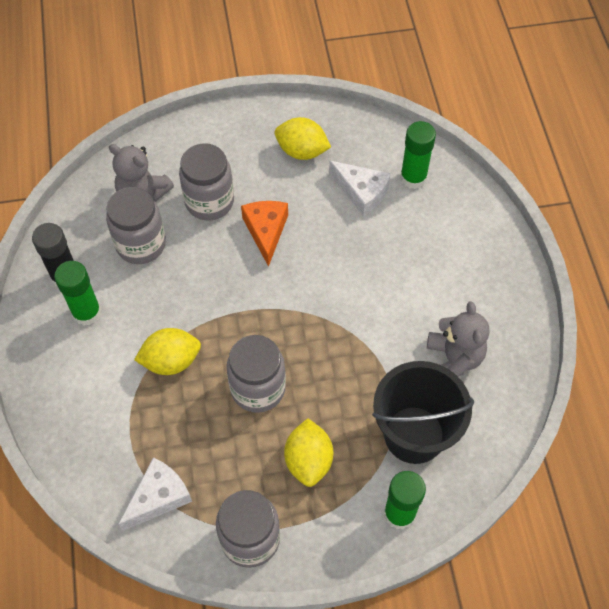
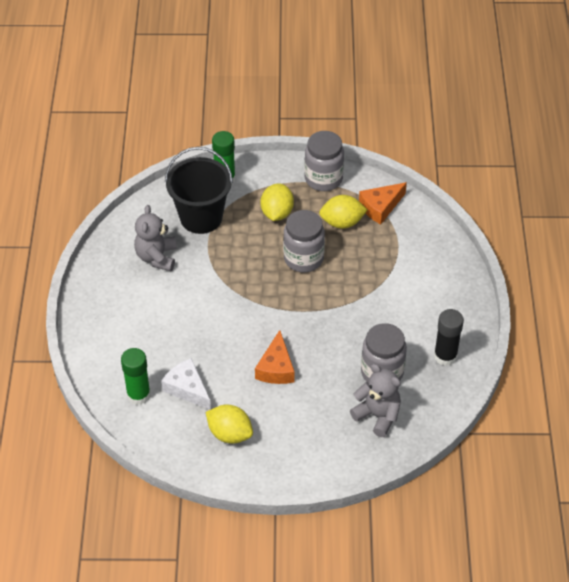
camera: 170 degrees left, 10 degrees down
(87, 312) = (428, 326): green glue stick -> none
(158, 497) = (380, 207): white cheese -> orange cheese
(171, 361) = (364, 284): yellow lemon -> yellow lemon (342, 222)
(209, 201) = (320, 400): grey jar -> none

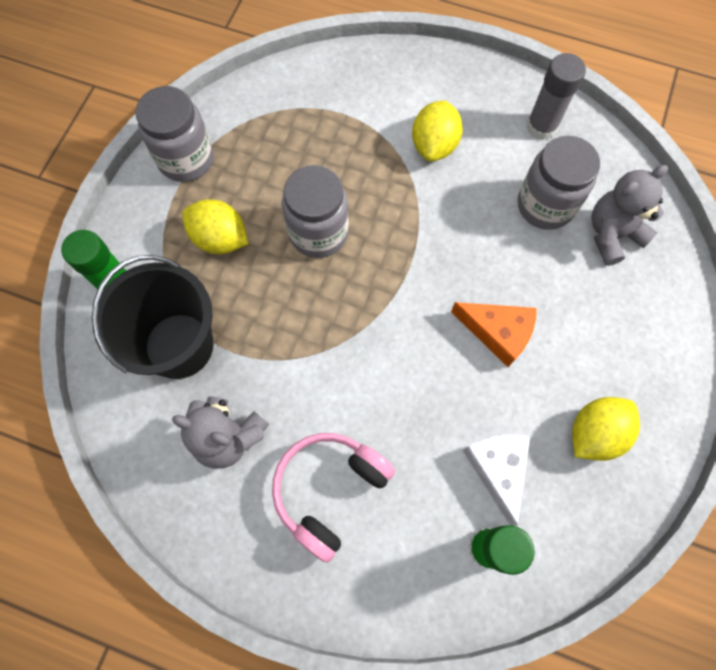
camera: 70 degrees left, 20 degrees up
(144, 311) = (329, 490): none -> pink headphones
(187, 389) = (497, 469): white cheese -> white cheese turned 105 degrees clockwise
(342, 222) = (275, 164): yellow lemon -> yellow lemon (434, 145)
(380, 207) = (270, 110): orange cheese -> none
(445, 356) = (541, 127): black glue stick -> grey glue stick

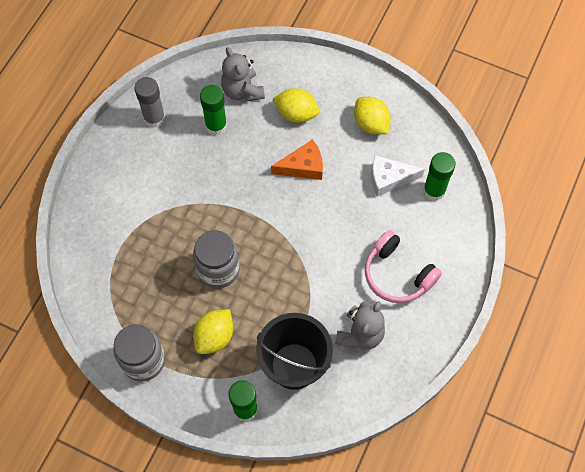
camera: 85 degrees left, 5 degrees down
(434, 145) = (158, 187): yellow lemon -> yellow lemon (296, 114)
(498, 332) = (303, 166): orange cheese -> orange cheese turned 45 degrees clockwise
(545, 205) = (216, 125): grey jar -> green glue stick

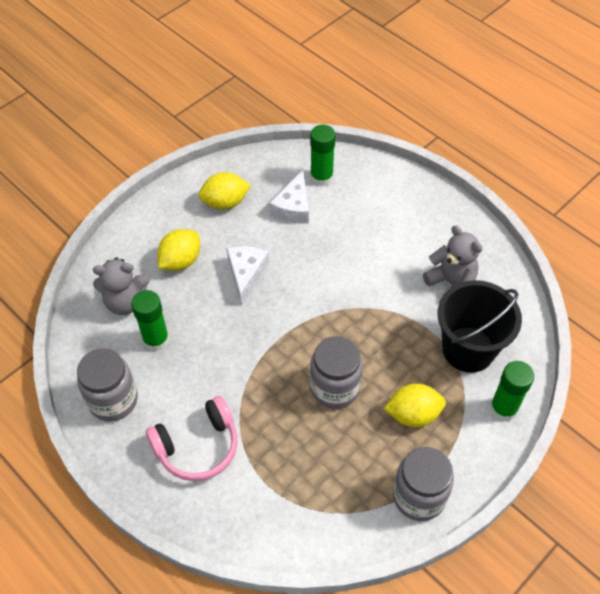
camera: 70 degrees left, 10 degrees down
(154, 118) = (113, 400): grey glue stick -> grey jar
(215, 337) = (413, 414): yellow lemon -> yellow lemon turned 60 degrees counterclockwise
(303, 166) = (246, 274): orange cheese -> white cheese
(397, 274) = (399, 233): pink headphones -> pink headphones (198, 447)

